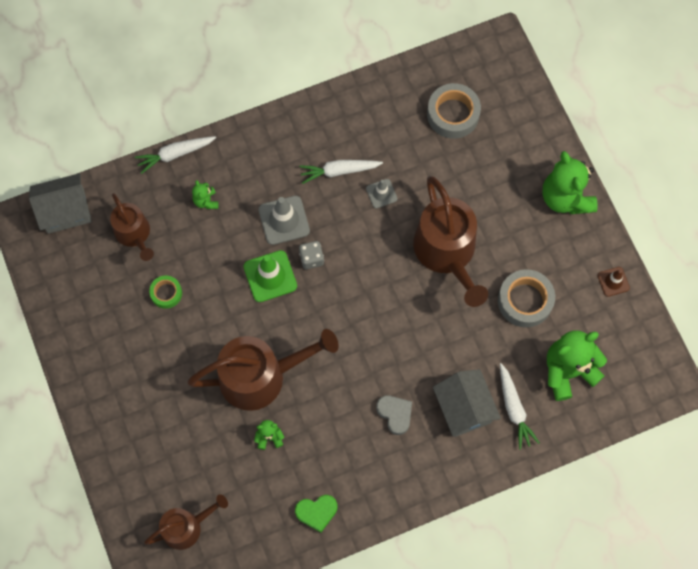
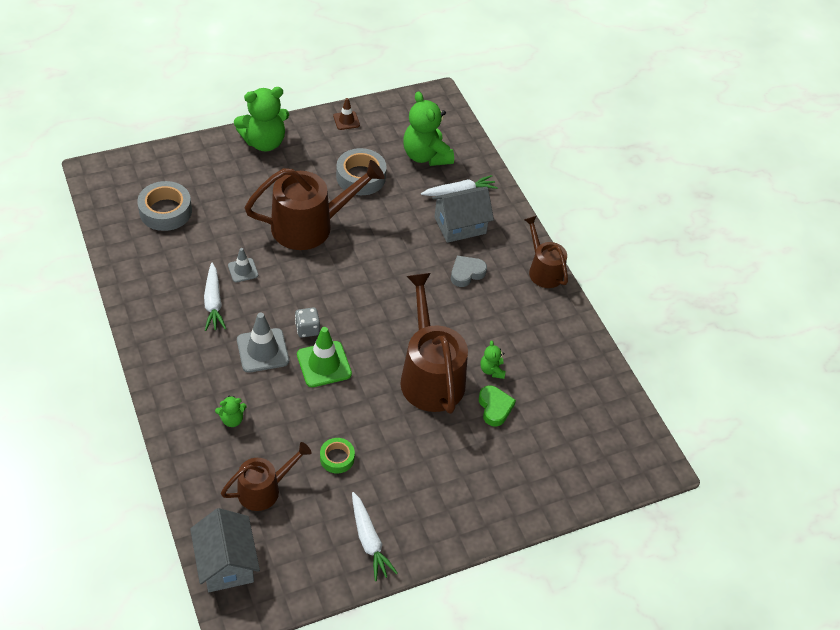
camera: 95 degrees left, 20 degrees down
(175, 154) = (170, 448): white carrot -> white carrot (369, 540)
(186, 527) = (585, 441): brown watering can -> brown watering can (543, 270)
(316, 512) = (561, 336): green heart -> green heart (495, 408)

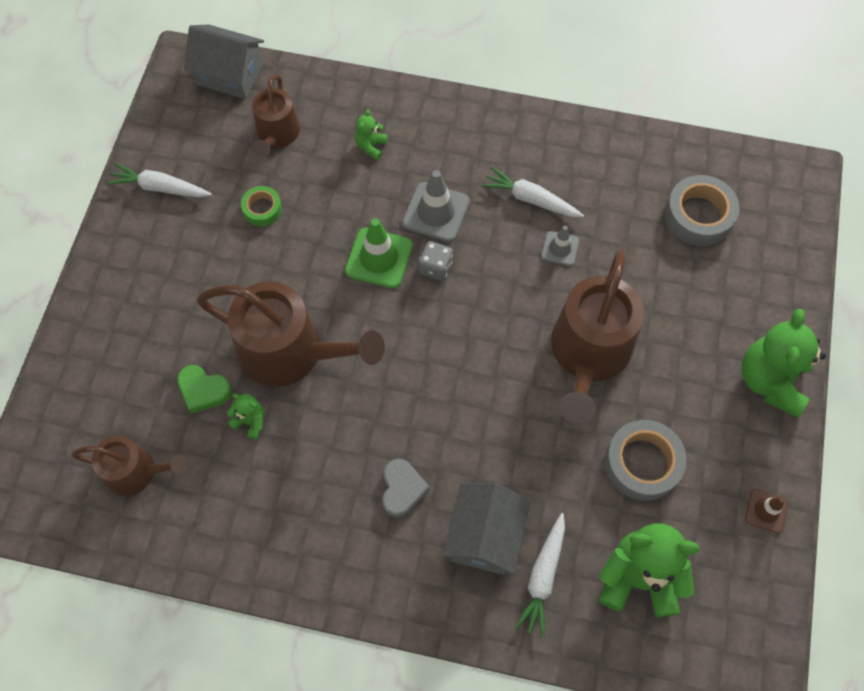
camera: 130 degrees right, 15 degrees up
(543, 270) = (344, 592): brown watering can -> brown watering can (136, 472)

